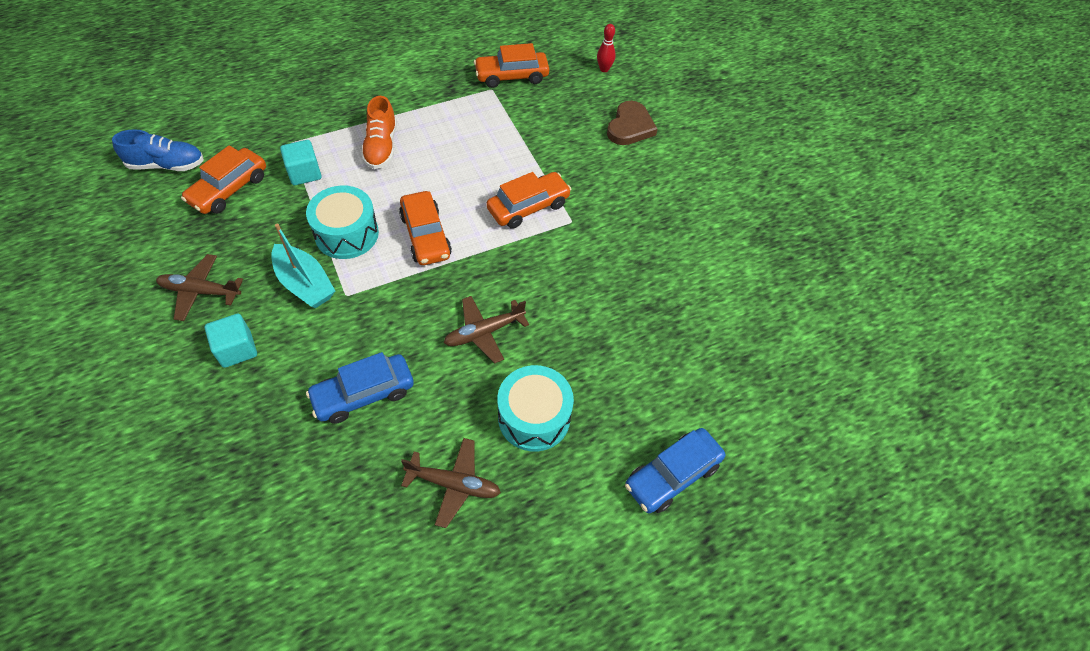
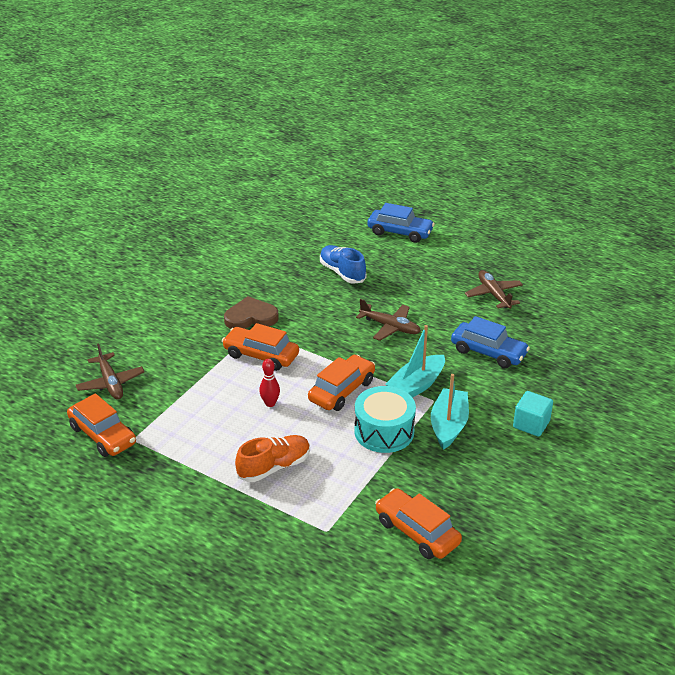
camera: 120 degrees left, 20 degrees down
(167, 165) = (438, 599): blue shoe -> blue shoe (342, 272)
(200, 291) = (517, 475): brown plane -> brown plane (110, 383)
(229, 189) = (417, 532): orange car -> orange car turned 135 degrees counterclockwise
(304, 173) = (351, 496): turquoise cube -> none
(378, 295) = (416, 385): none -> turquoise boat
(534, 417) = (422, 285): turquoise drum -> none
(604, 69) = (46, 384): red bowling pin -> red bowling pin (270, 403)
(630, 127) = (119, 341): brown heart -> brown heart (251, 317)

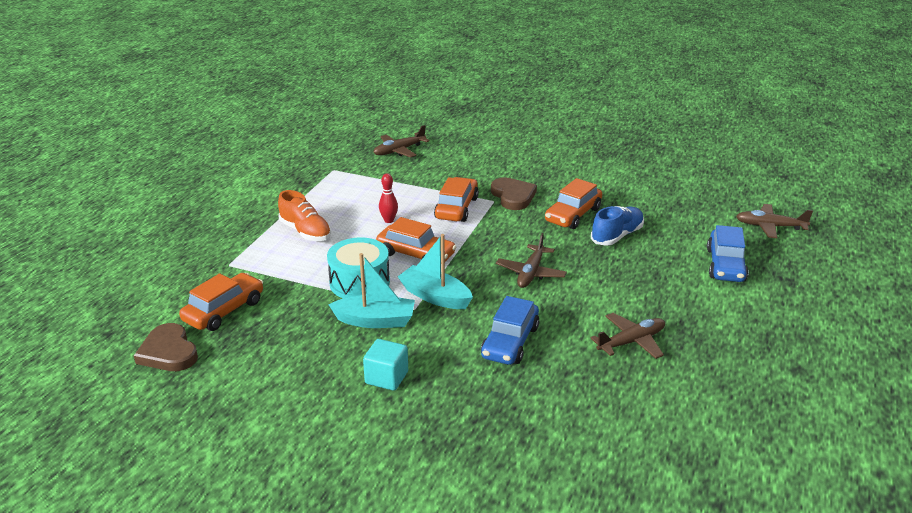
camera: 80 degrees right, 5 degrees down
(103, 435) = (336, 158): orange car -> orange car (573, 215)
(349, 200) = (770, 226): none -> brown plane
(484, 573) = (168, 352): none -> brown heart

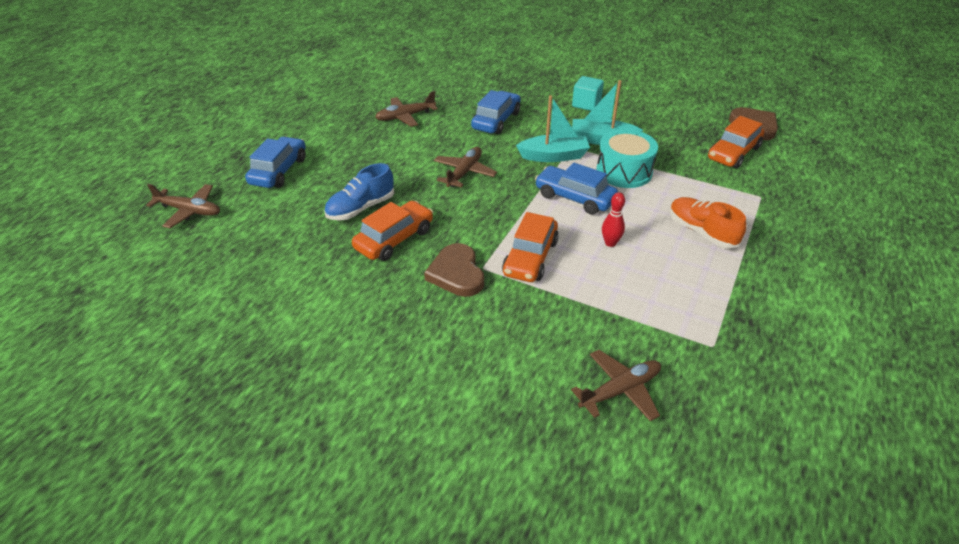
camera: 175 degrees left, 10 degrees up
(415, 254) = (574, 198): orange car -> blue car
(435, 296) = (554, 156): turquoise boat -> turquoise boat turned 45 degrees counterclockwise

